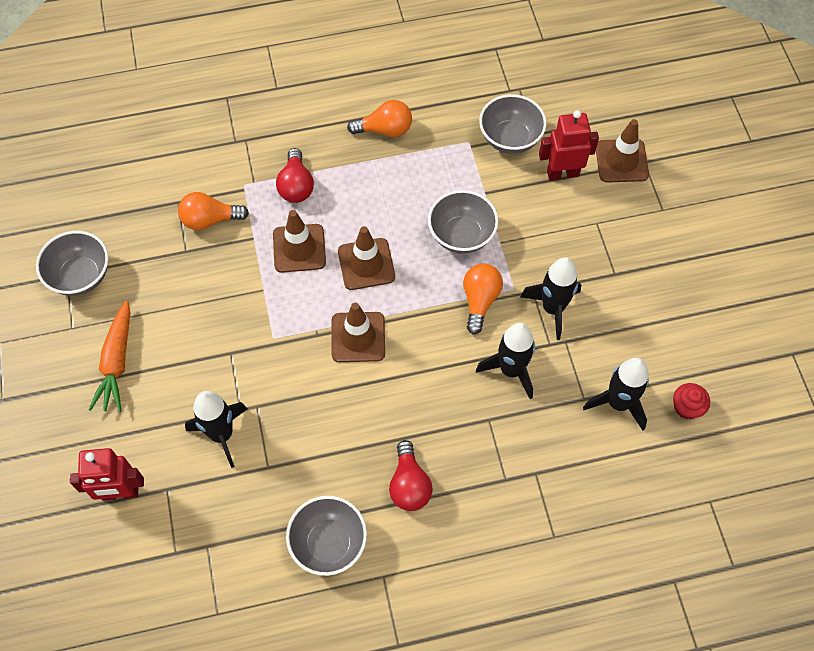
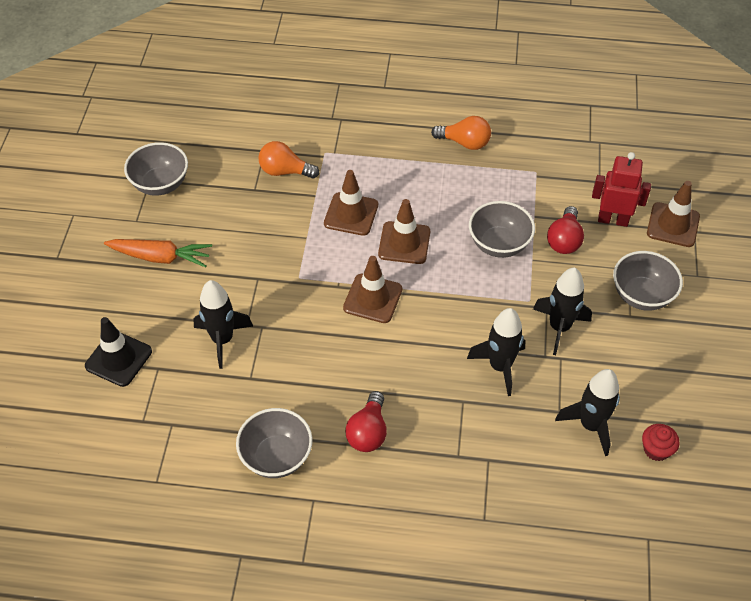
camera: 20 degrees right, 10 degrees down
(117, 362) = (160, 257): orange carrot -> orange carrot turned 105 degrees counterclockwise
(120, 493) = (118, 359): red robot -> black traffic cone
(296, 186) = (369, 165): red light bulb -> red light bulb (564, 240)
(480, 300) = (494, 301): orange light bulb -> none
(510, 139) = (575, 179): grey bowl -> grey bowl (641, 295)

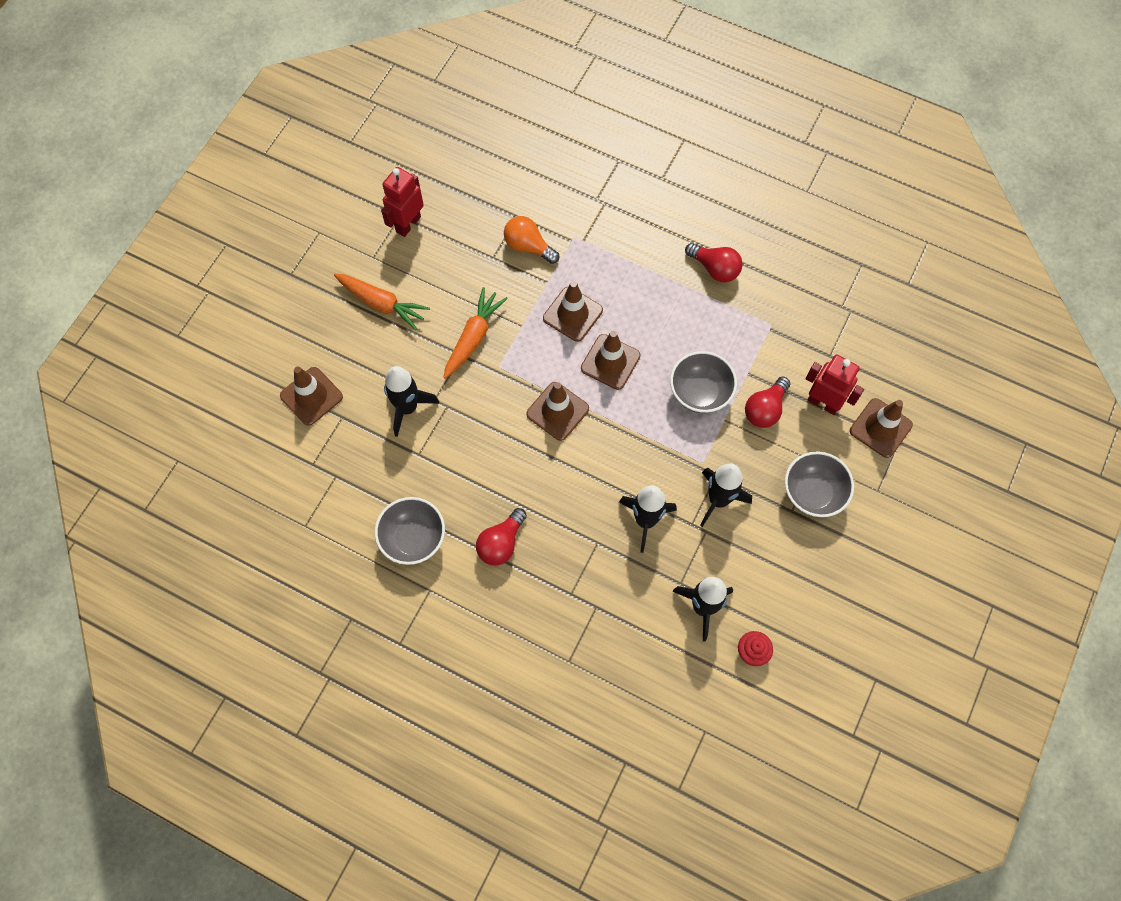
camera: 20 degrees right, 15 degrees up
(118, 359) = (311, 396): black traffic cone -> brown traffic cone
(160, 184) = (408, 224): grey bowl -> red robot
(264, 260) = (473, 337): none -> orange carrot
(464, 143) = (715, 269): orange light bulb -> red light bulb

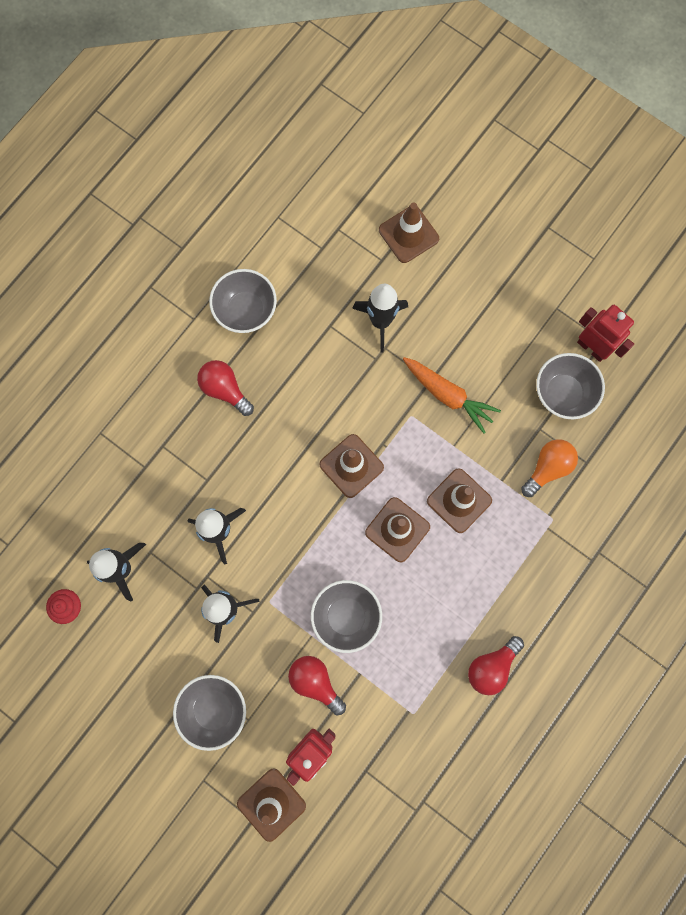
camera: 100 degrees right, 10 degrees up
(382, 304) = (500, 310): orange carrot -> none
(455, 242) = (563, 393): none -> grey bowl

